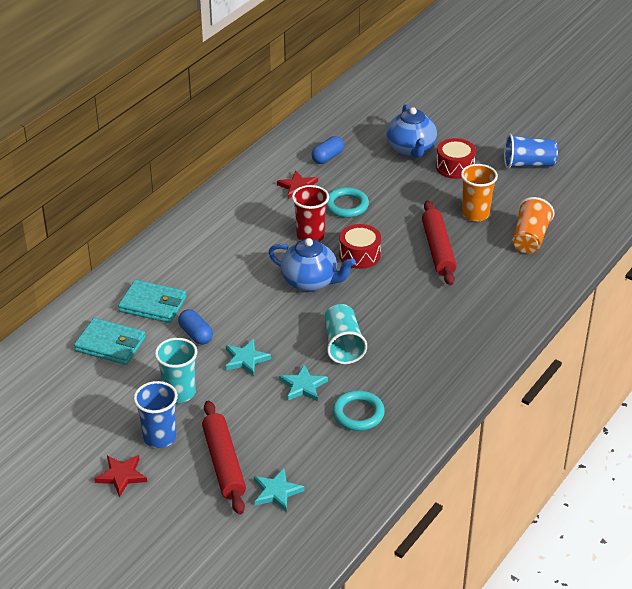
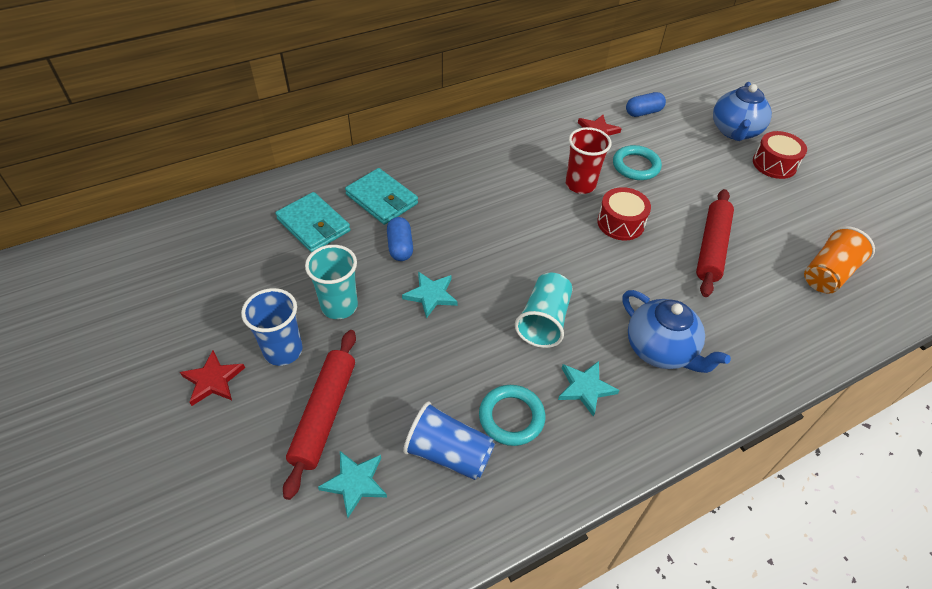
camera: 25 degrees right, 10 degrees up
(303, 386) = (471, 353): turquoise star -> turquoise star (585, 388)
(310, 282) = (551, 233): blue teapot -> blue teapot (660, 350)
(475, 214) = (774, 223): orange cup -> none
(528, 164) = (861, 188): blue cup -> blue cup (449, 453)

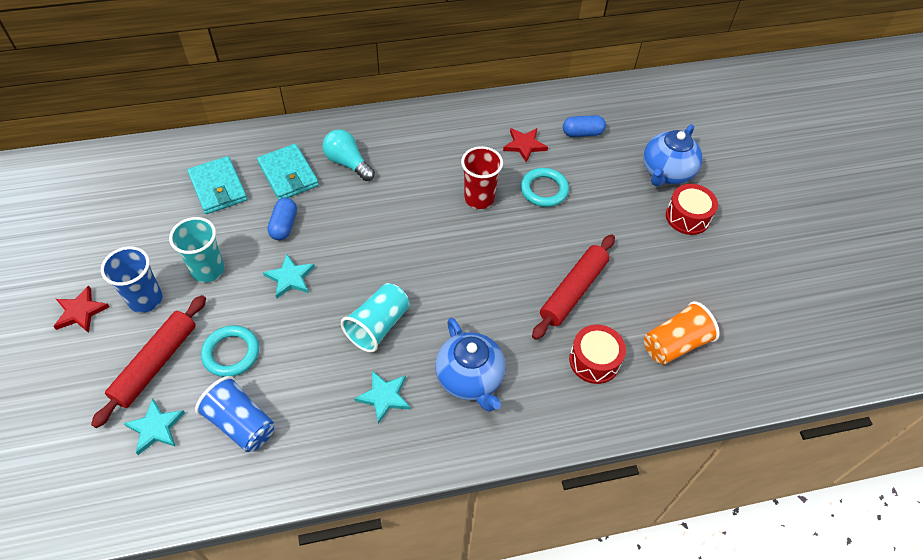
camera: 15 degrees right, 5 degrees up
(437, 177) = (348, 163): none -> turquoise light bulb
(511, 417) = (307, 406): turquoise ring -> turquoise ring (231, 353)
(620, 223) = (498, 246): red drum -> red drum (594, 360)

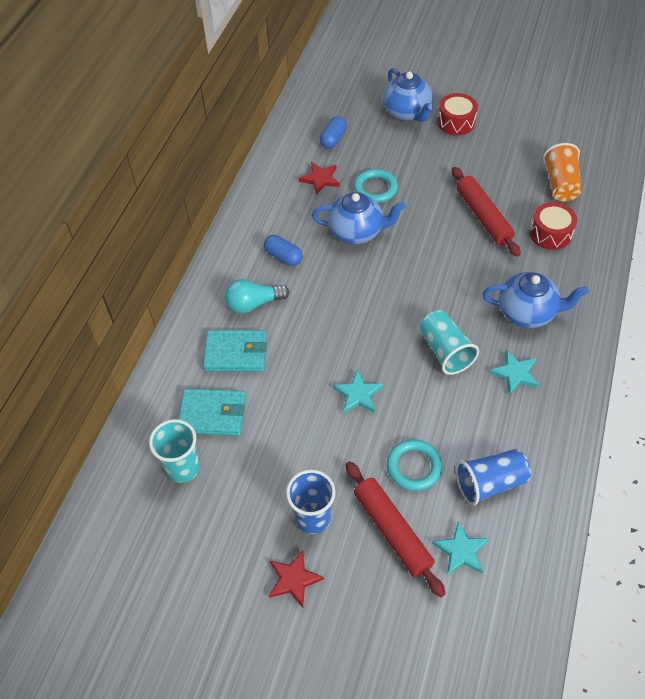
camera: 55 degrees left, 0 degrees up
(208, 270) = (309, 455): turquoise cup -> turquoise cup (183, 468)
(284, 225) = (295, 378): blue capsule -> blue capsule (283, 257)
(479, 198) = (357, 232): red cup -> blue teapot

